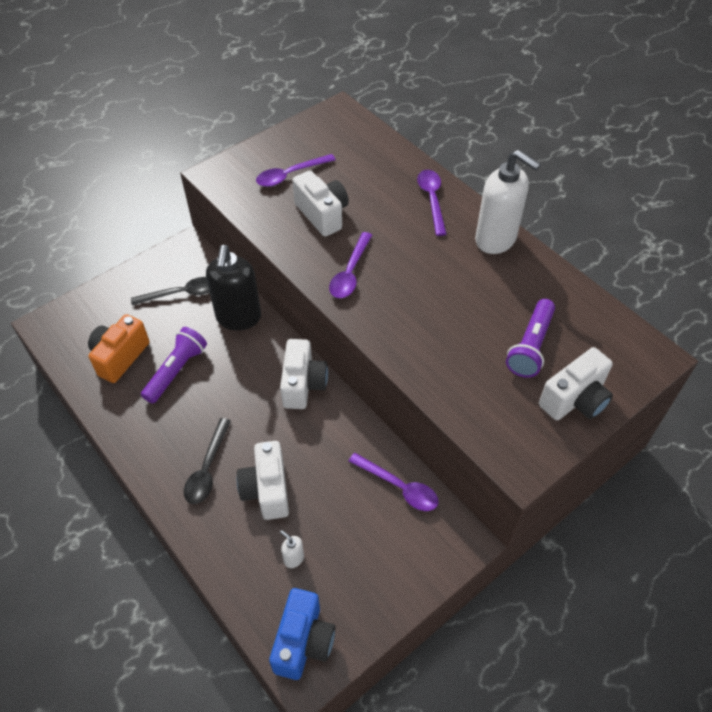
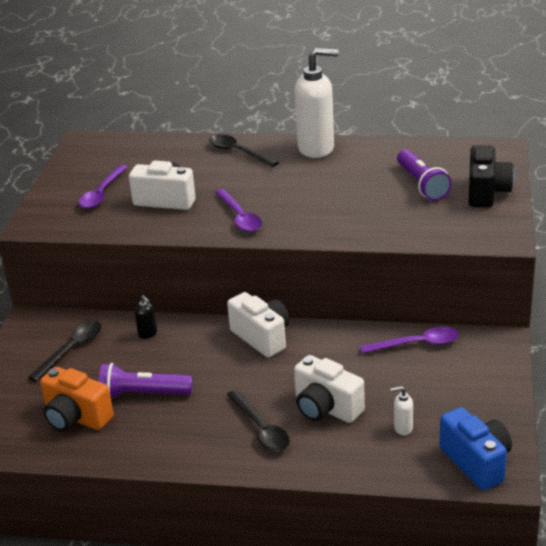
camera: 40 degrees left, 20 degrees down
(120, 357) = (76, 418): orange camera -> orange camera turned 45 degrees counterclockwise
(176, 371) = (143, 394): purple flashlight -> purple flashlight turned 75 degrees counterclockwise
(238, 318) = (148, 334): black soap dispenser -> black soap dispenser, size x0.41
(432, 200) = (238, 152): purple spoon -> black spoon
(575, 399) = (486, 192): white camera -> black camera

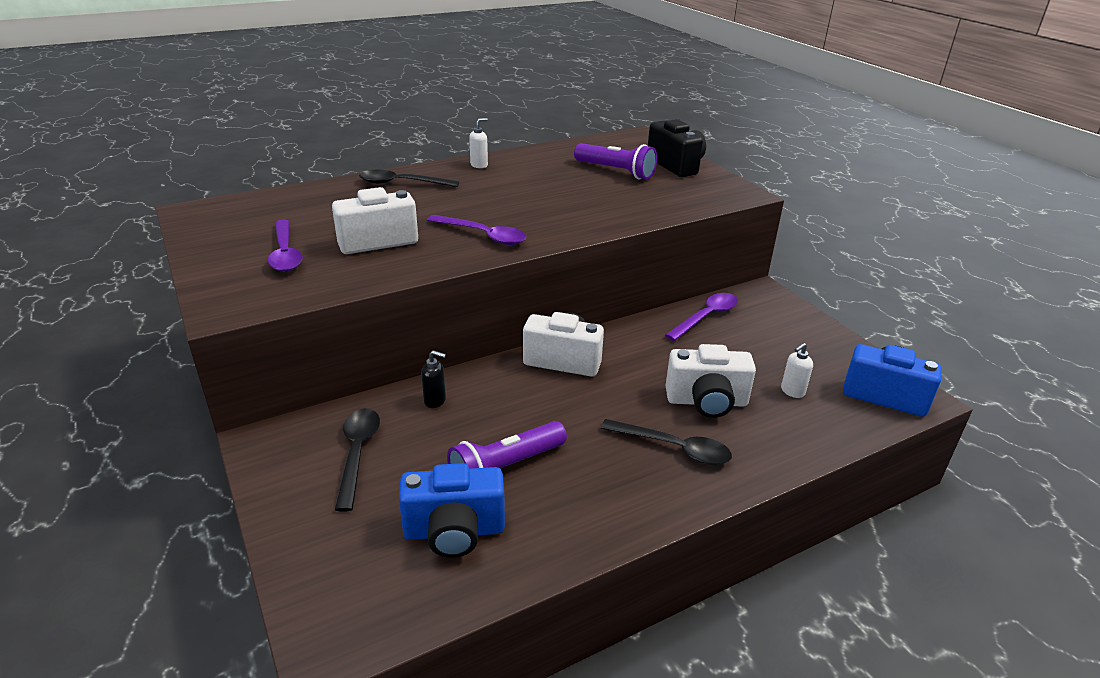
camera: 40 degrees left, 0 degrees up
(76, 418) = (454, 531): orange camera -> blue camera
(316, 148) = (479, 165): white soap dispenser -> white soap dispenser, size x0.41

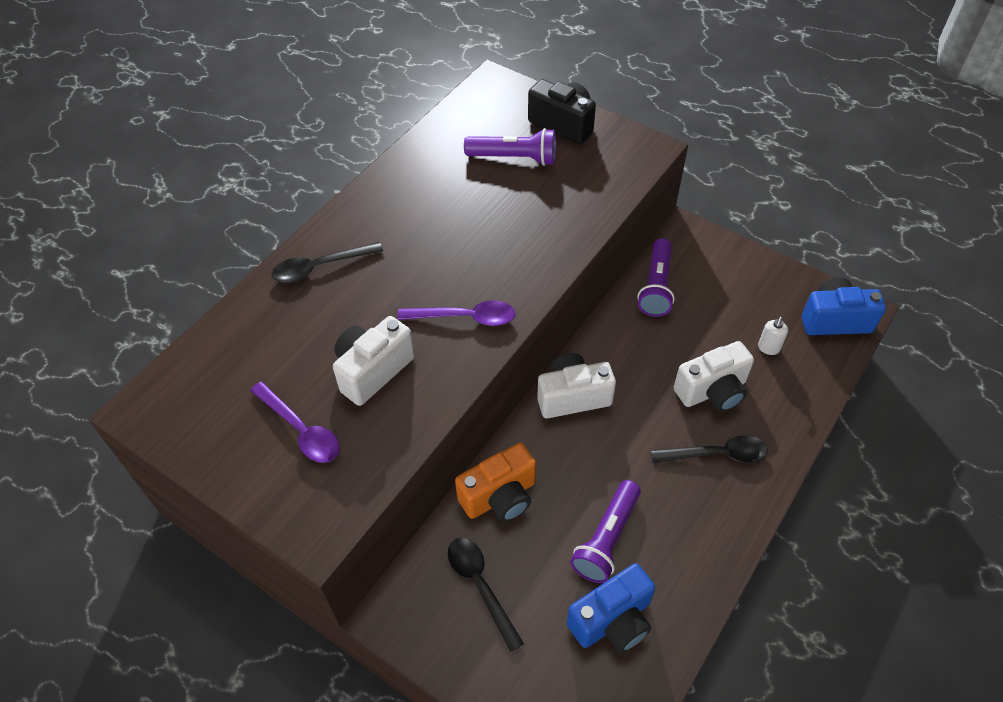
camera: 25 degrees left, 20 degrees up
(435, 401) = (500, 497): black soap dispenser -> orange camera
(479, 165) = (374, 202): white soap dispenser -> none
(706, 317) = (656, 286): purple spoon -> purple flashlight

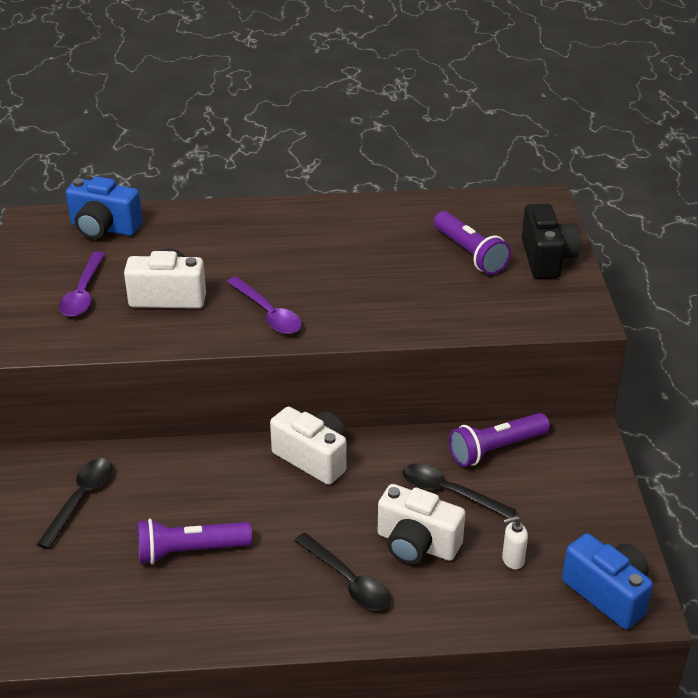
camera: 50 degrees right, 15 degrees down
(320, 267) = (237, 224): black spoon -> black spoon (449, 492)
(500, 497) = (171, 467): orange camera -> none
(612, 620) = (115, 593): blue camera -> blue camera (104, 228)

